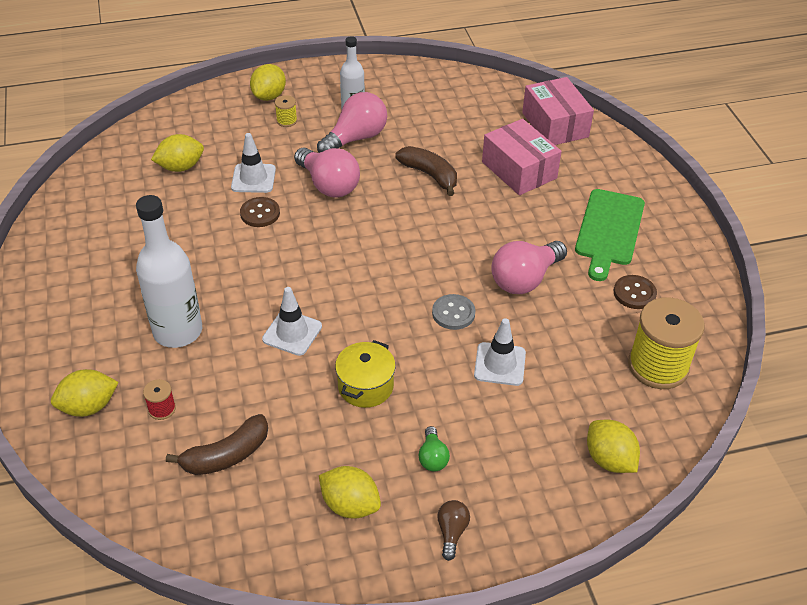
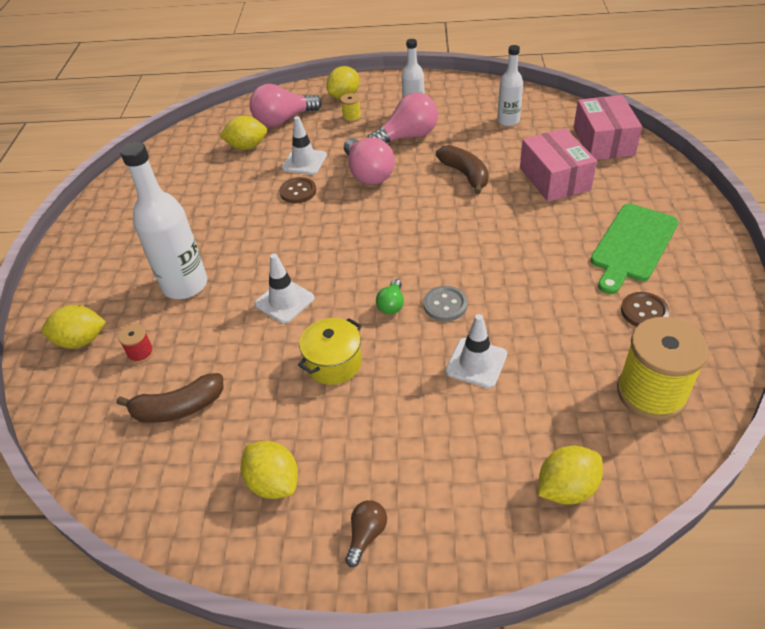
camera: 20 degrees right, 0 degrees up
(432, 457) = (374, 448): green light bulb -> green light bulb (391, 304)
(455, 110) = (508, 121): none -> white bottle
(525, 279) = (529, 282): pink light bulb -> pink light bulb (283, 120)
(609, 459) = (566, 488): yellow lemon -> yellow lemon turned 75 degrees clockwise

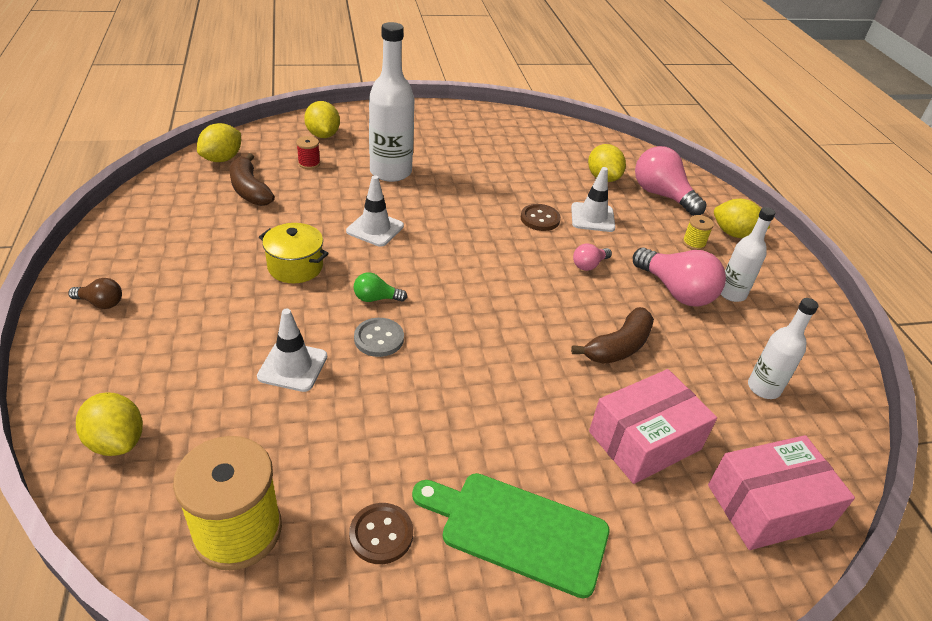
camera: 70 degrees right, 5 degrees down
(273, 482) = (166, 247): yellow lemon -> yellow lemon (222, 159)
(368, 174) = (589, 265): pink light bulb -> pink light bulb, size x0.50

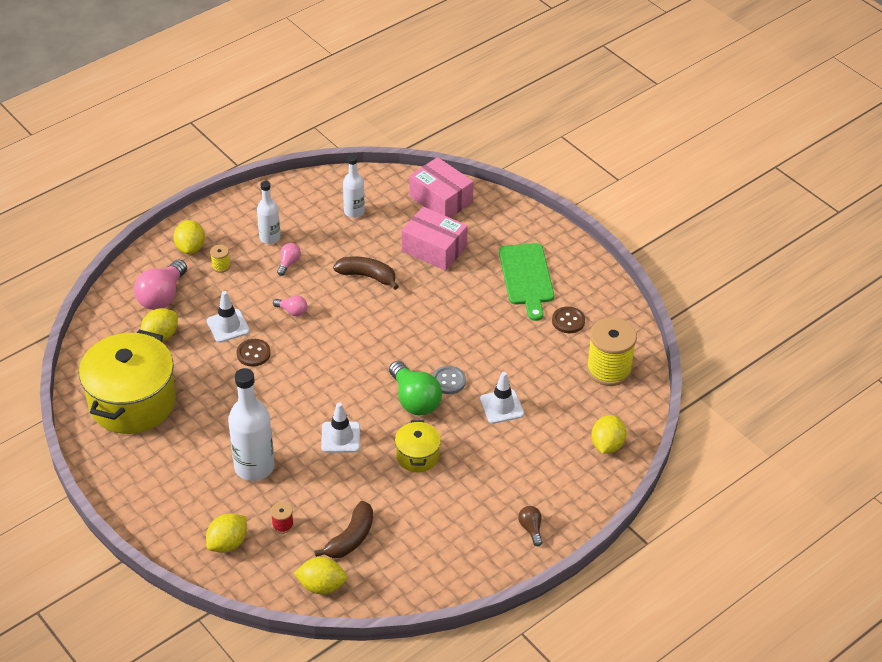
camera: 115 degrees left, 5 degrees up
(376, 298) = (414, 400): green light bulb -> green light bulb, size x1.99
(526, 142) = (132, 402): none -> yellow pot
(676, 291) = (288, 263): pink light bulb -> pink light bulb, size x0.50

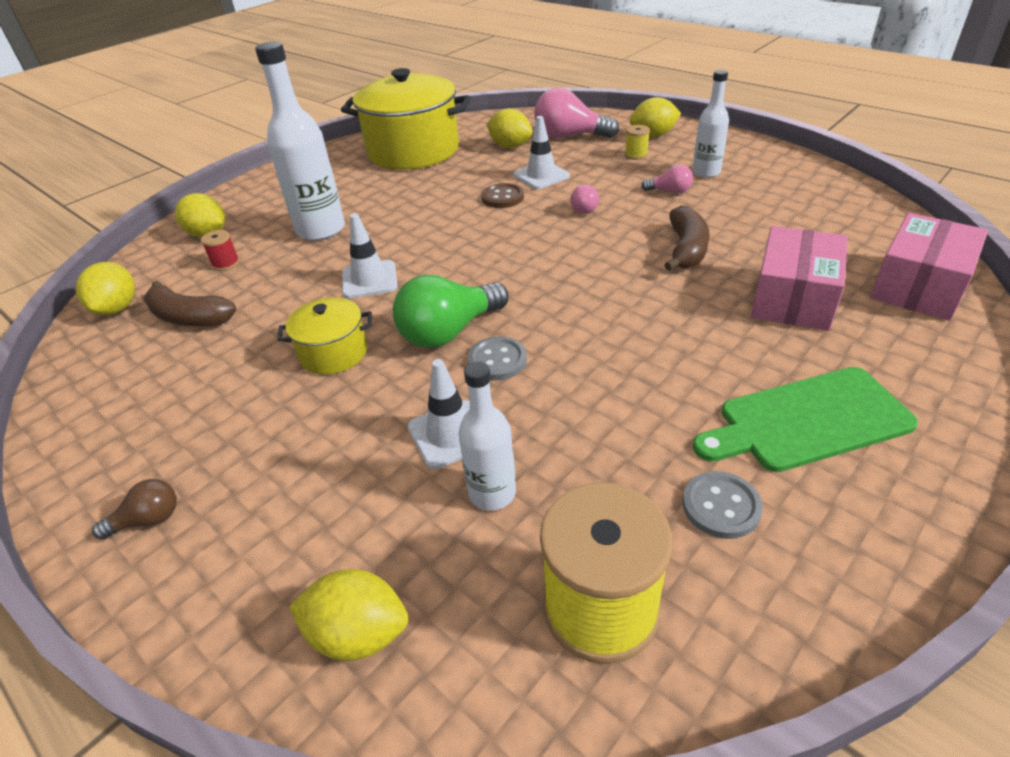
camera: 85 degrees right, 5 degrees down
(354, 211) = (810, 217): white bottle -> white bottle (492, 493)
(568, 321) = (721, 506): brown button -> grey button

